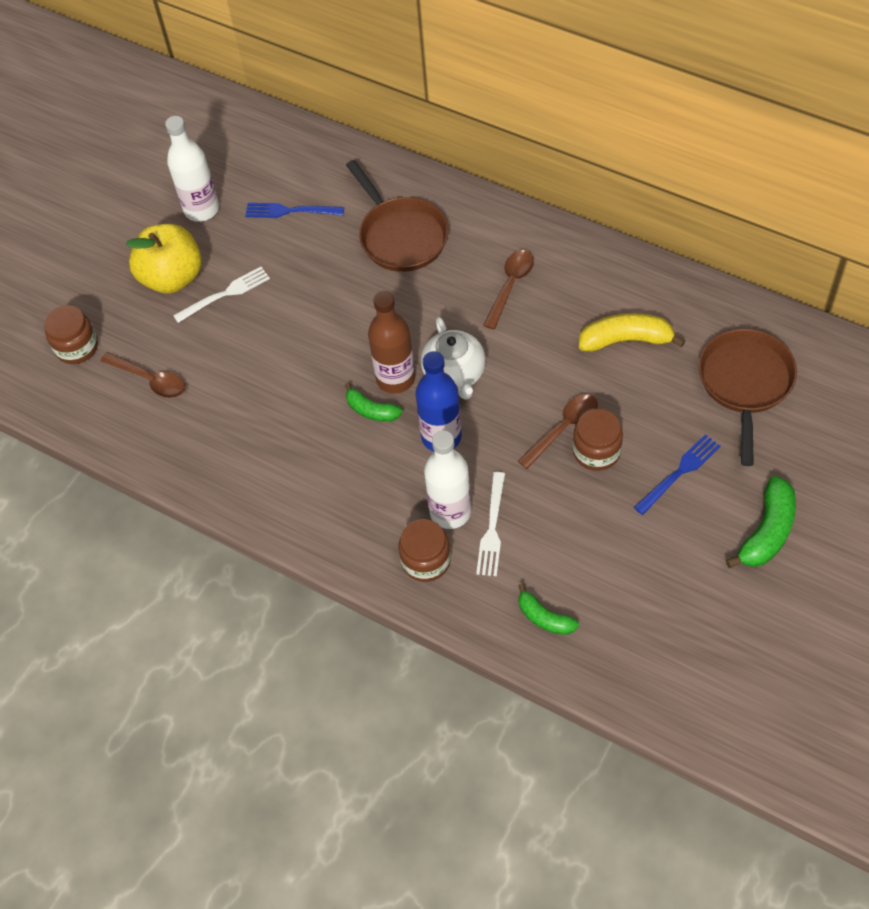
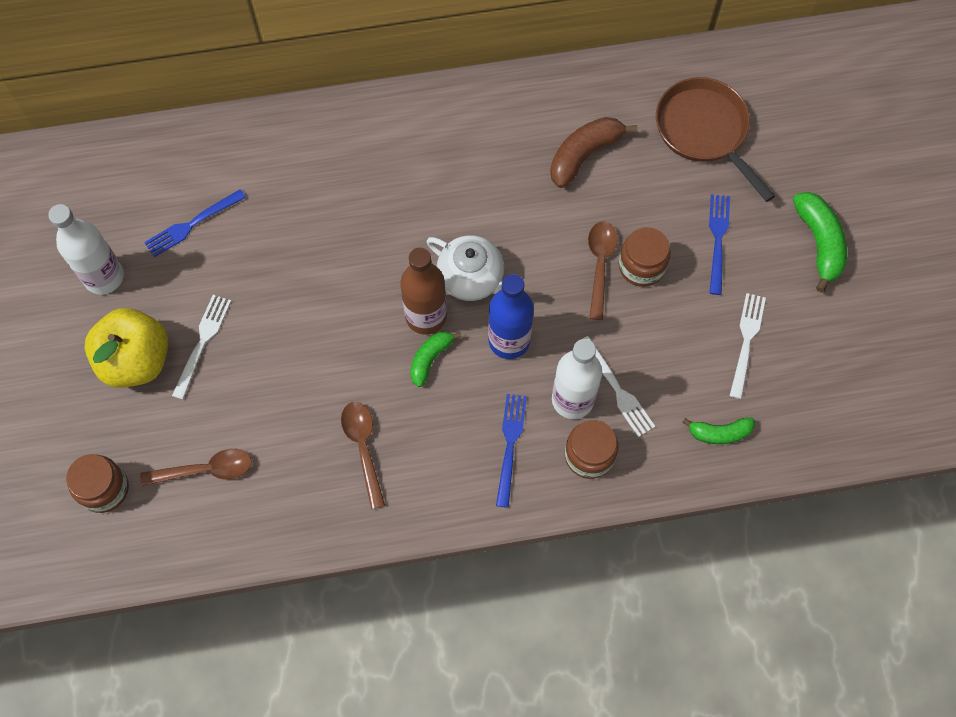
camera: 45 degrees left, 10 degrees up
(371, 410) = (430, 359): green banana -> green banana turned 135 degrees clockwise
(373, 510) = (510, 444): none -> blue fork
(401, 236) = (315, 184): brown pan -> none
(510, 286) = (450, 169): brown spoon -> brown spoon (363, 448)
(626, 340) = (584, 155): yellow banana -> brown banana
(632, 564) = (746, 341): none -> white fork

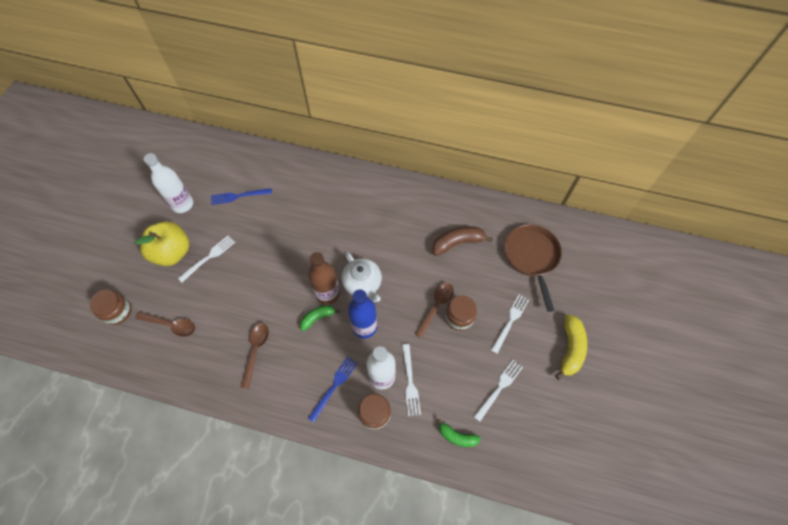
camera: 25 degrees right, 5 degrees down
(717, 239) = (510, 321): blue fork -> white fork
(819, 243) = (570, 349): green banana -> yellow banana

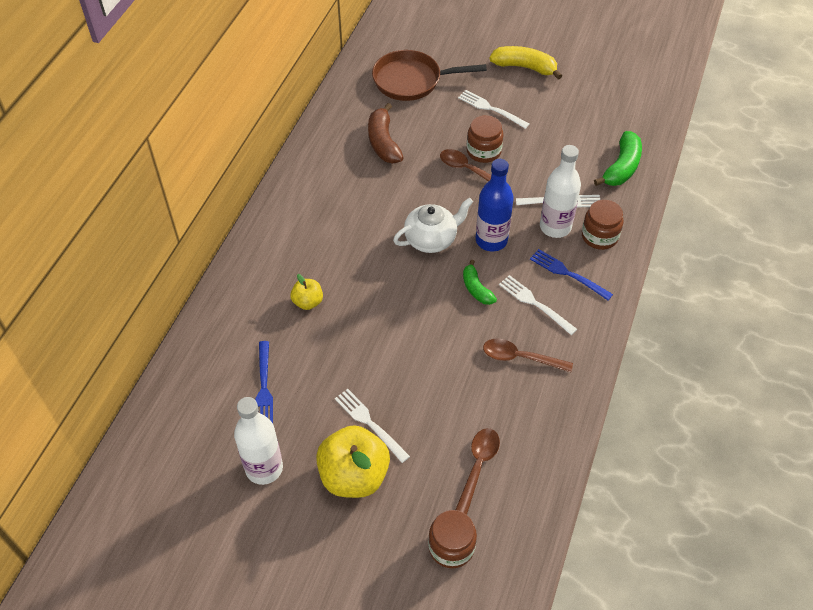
camera: 85 degrees left, 10 degrees down
(304, 211) = (308, 302): none -> yellow apple
(327, 293) = (442, 277): brown bottle -> none
(457, 436) = (621, 167): green banana -> green banana, size x1.59
(499, 388) = (567, 127): white fork -> white fork (534, 303)

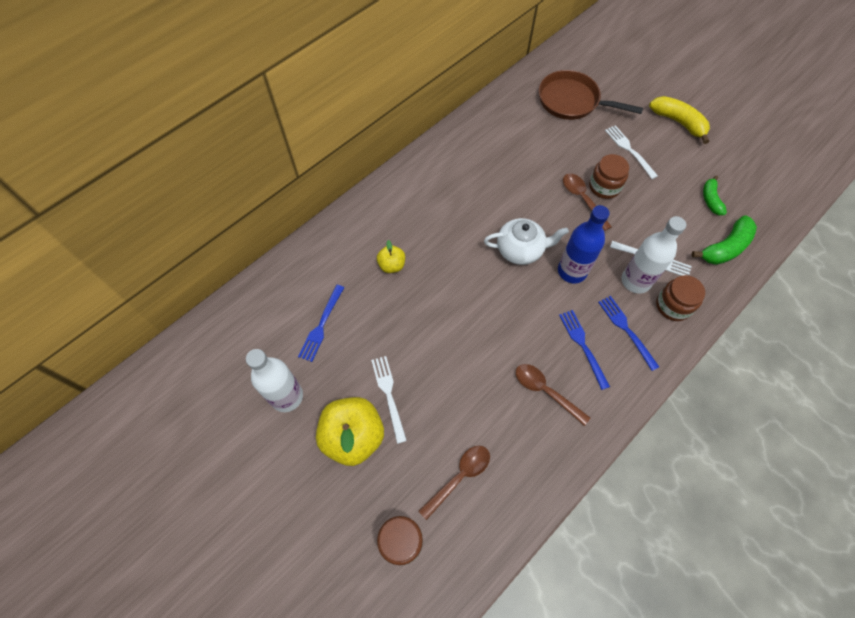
camera: 25 degrees right, 10 degrees up
(383, 142) = (521, 148): brown banana -> none
(476, 289) = (537, 311): green banana -> green banana (710, 200)
(534, 303) = (582, 345): white fork -> blue fork

